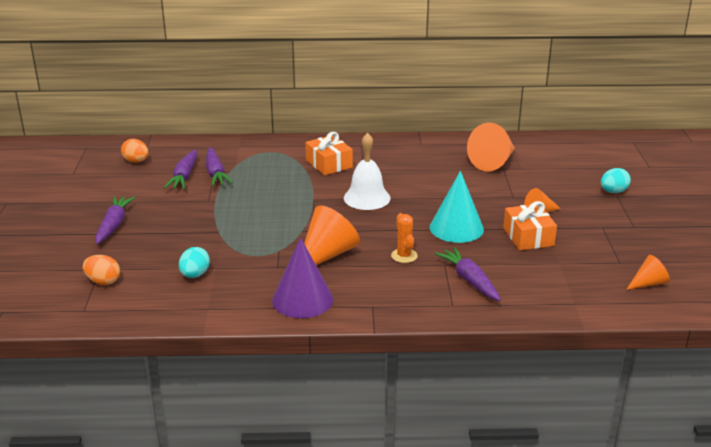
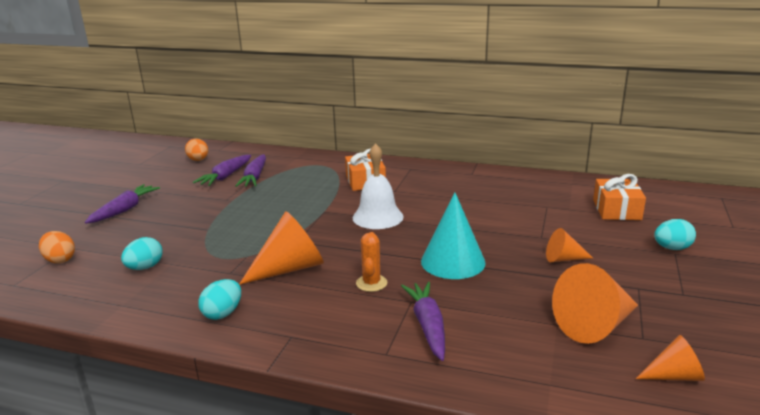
camera: 20 degrees right, 5 degrees down
(302, 299) = (223, 313): purple cone -> turquoise egg
(493, 162) = (539, 199): orange cone -> orange cone (595, 325)
(528, 237) = (534, 285): orange gift -> orange gift (616, 210)

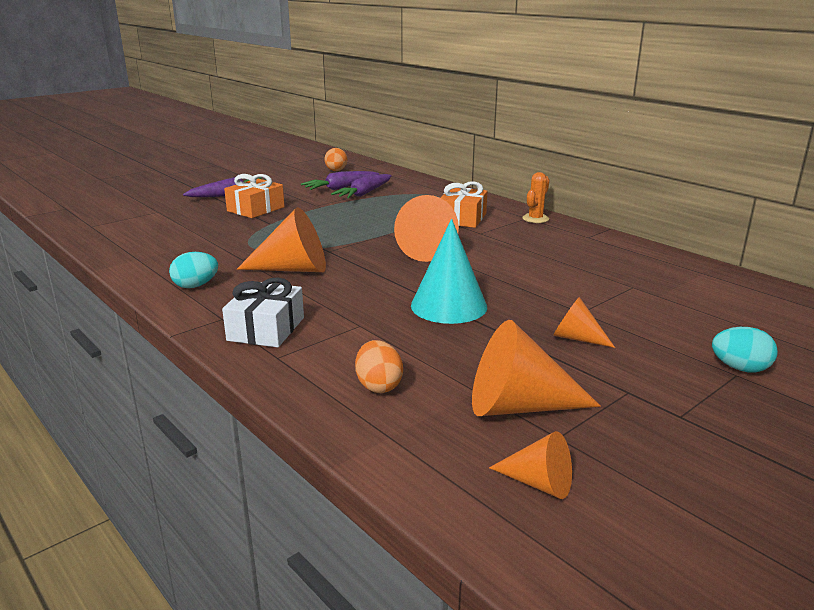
camera: 30 degrees right, 0 degrees up
(60, 260) = (140, 217): orange egg -> orange egg (378, 386)
(145, 267) = (187, 238): turquoise egg -> none
(343, 332) = (266, 329): none -> white gift
(371, 283) = (345, 300): orange cactus -> orange cactus (535, 219)
(378, 217) = (430, 250): white bell -> orange cone
(428, 326) = (345, 349): purple carrot -> none
(616, 210) = (723, 311): orange gift -> orange gift (256, 209)

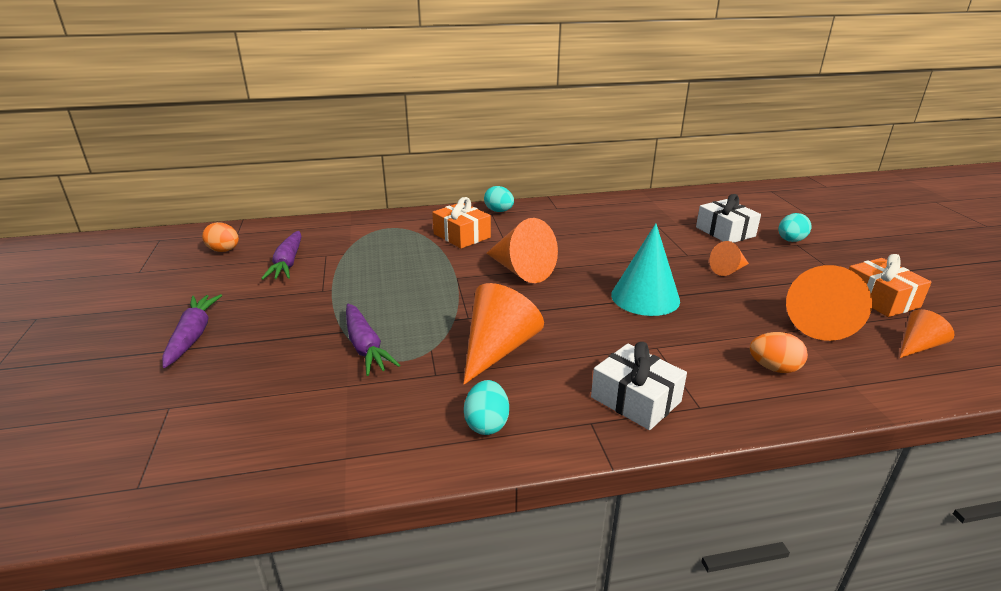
camera: 60 degrees left, 5 degrees up
(256, 209) = (279, 329): orange gift -> orange gift (880, 299)
(364, 193) = (327, 257): purple carrot -> purple carrot (365, 347)
(535, 219) = (499, 211): orange cactus -> turquoise egg
(687, 324) = (725, 232): none -> white gift

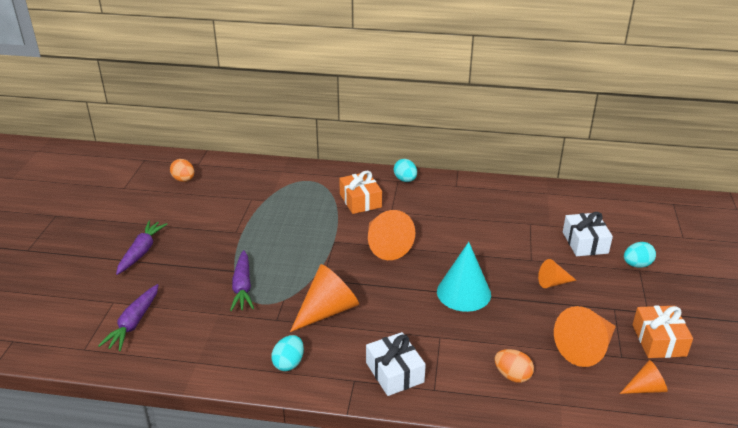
camera: 20 degrees right, 5 degrees up
(288, 263) = (222, 201): purple carrot -> purple carrot (134, 323)

